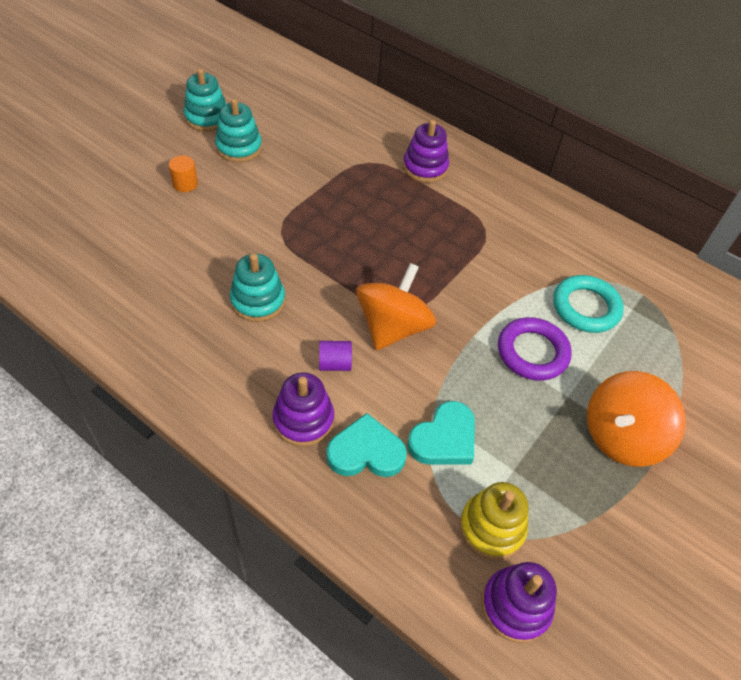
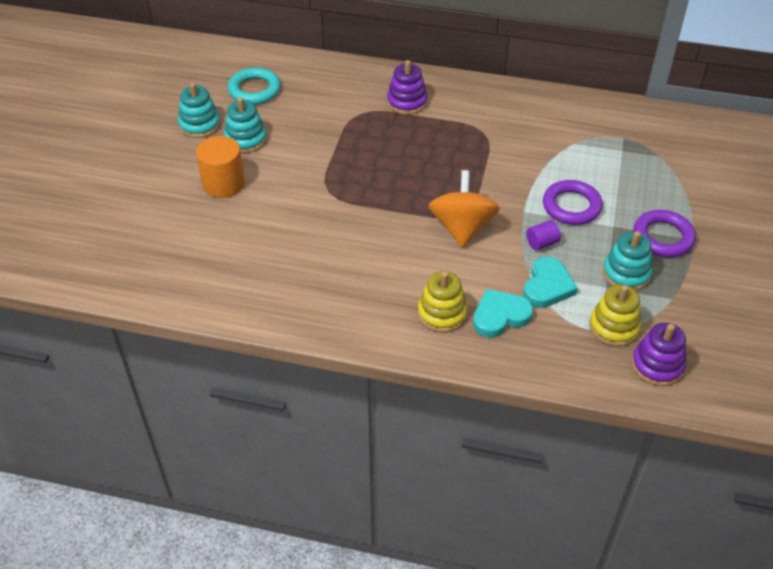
camera: 20 degrees left, 5 degrees down
(185, 184) = (223, 184): orange cylinder -> orange cylinder, size x1.88
(258, 301) = (349, 248): turquoise stacking toy -> turquoise stacking toy (626, 273)
(303, 419) = (442, 313): purple stacking toy -> yellow stacking toy
(334, 364) = (438, 268): purple cylinder -> purple cylinder (542, 243)
(585, 307) = (589, 161): turquoise ring -> turquoise ring (254, 90)
(621, 436) = (663, 237): orange spinning top -> purple ring

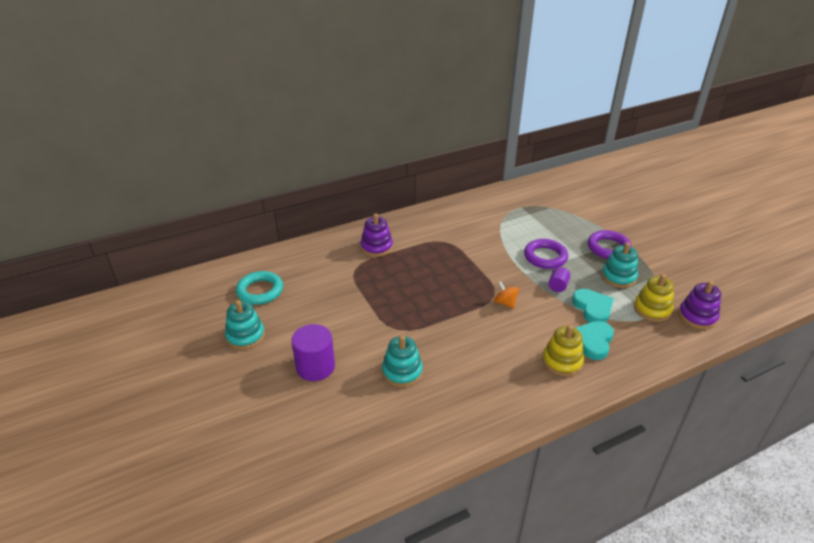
camera: 40 degrees left, 10 degrees down
(223, 184) = (315, 367): orange cylinder -> purple cylinder
(246, 139) = (294, 327): turquoise stacking toy -> turquoise stacking toy (402, 372)
(462, 227) = (505, 303): orange spinning top -> orange spinning top, size x0.51

